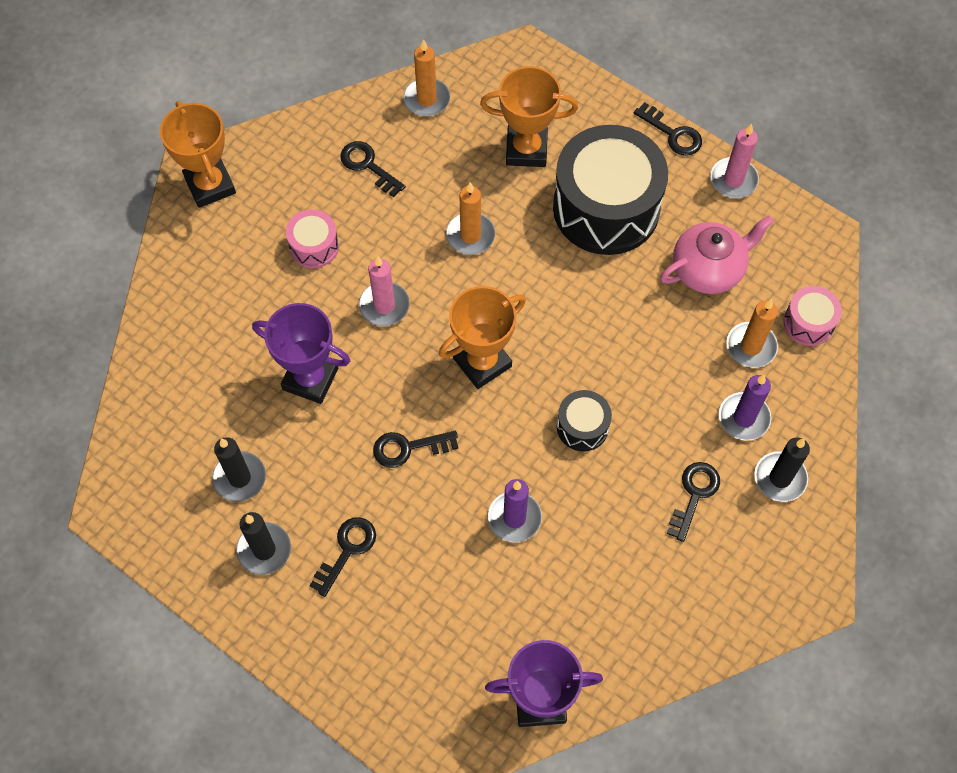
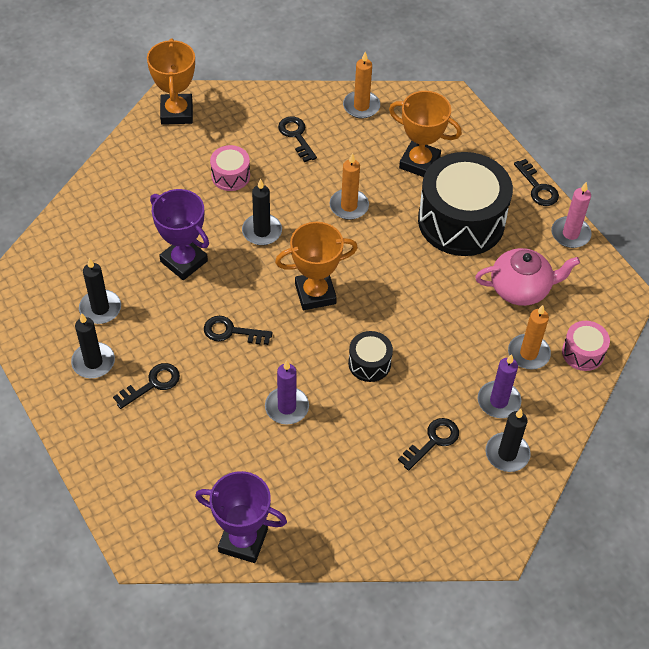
camera: 20 degrees right, 10 degrees down
(384, 305) = (262, 231): pink candle -> black candle

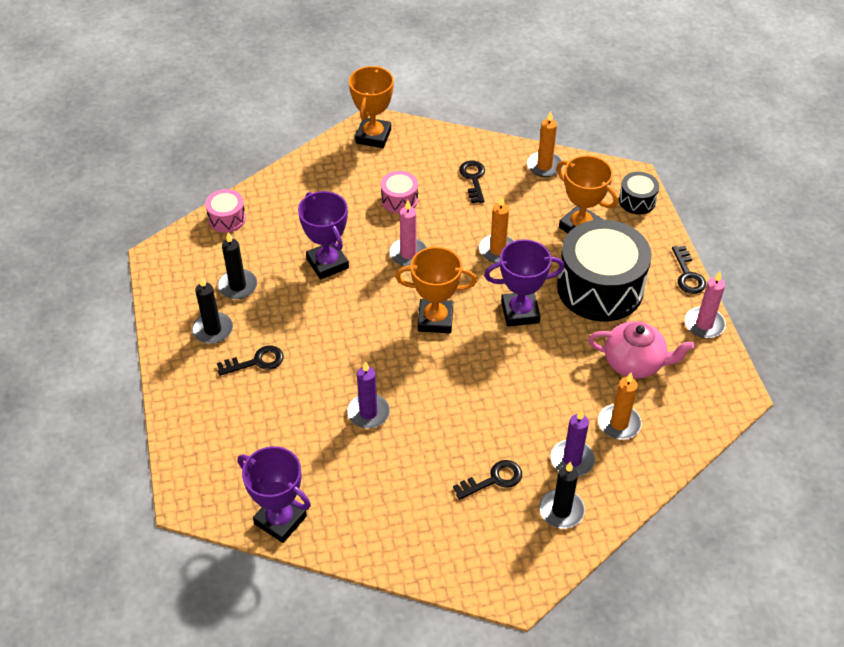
camera: 20 degrees right, 5 degrees down
(231, 332) = (345, 334): black key -> none
(262, 231) = (408, 254): black candle -> pink candle
(369, 363) = (461, 394): black drum -> black drum (637, 201)
(394, 265) = (520, 312): none -> purple trophy
(583, 352) = (674, 437): pink drum -> pink drum (227, 219)

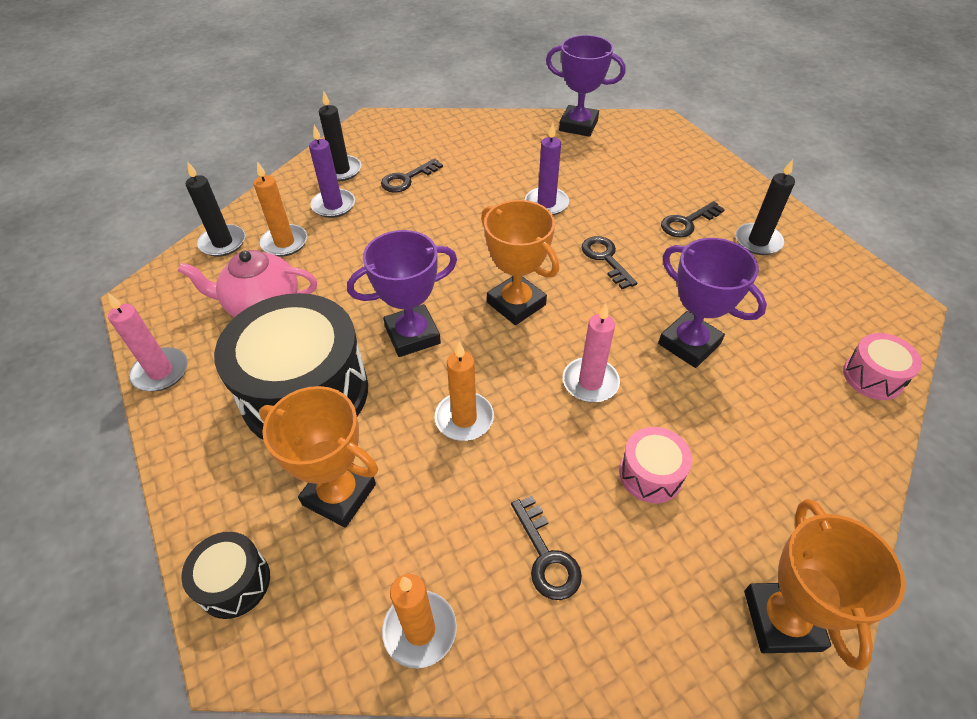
camera: 165 degrees right, 0 degrees up
(238, 286) = (774, 291): black candle -> black candle (223, 243)
(435, 319) = (516, 304): orange trophy -> orange trophy turned 60 degrees clockwise
(687, 275) = (168, 445): black key -> black key (605, 259)

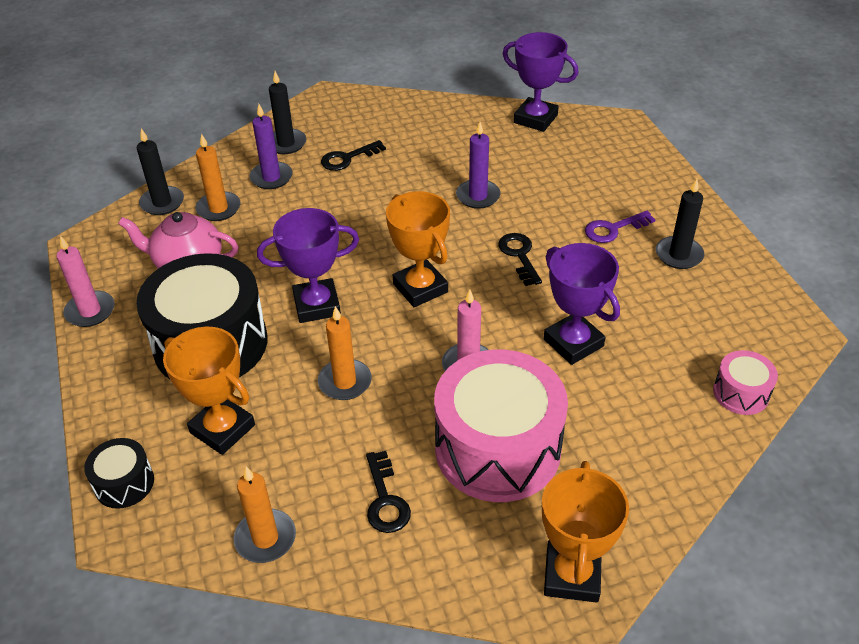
camera: 10 degrees right, 5 degrees down
(650, 474) = (497, 448): pink drum -> pink drum, size x2.20
(687, 222) = (613, 229): black key -> purple key

